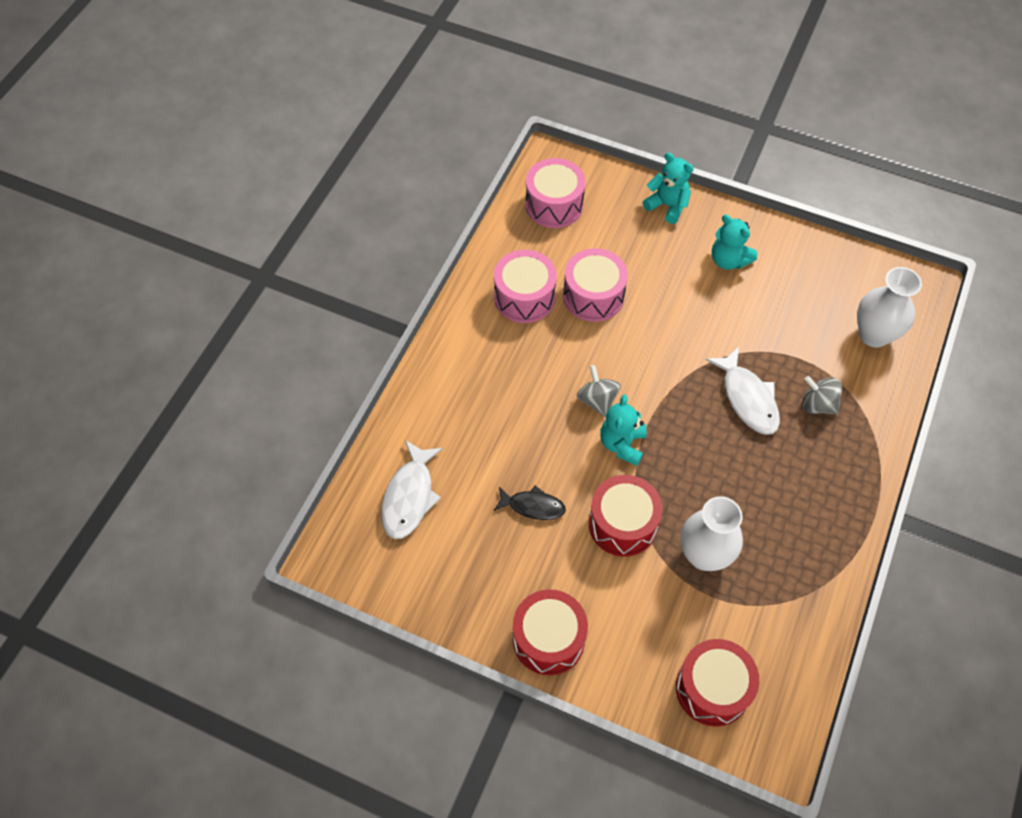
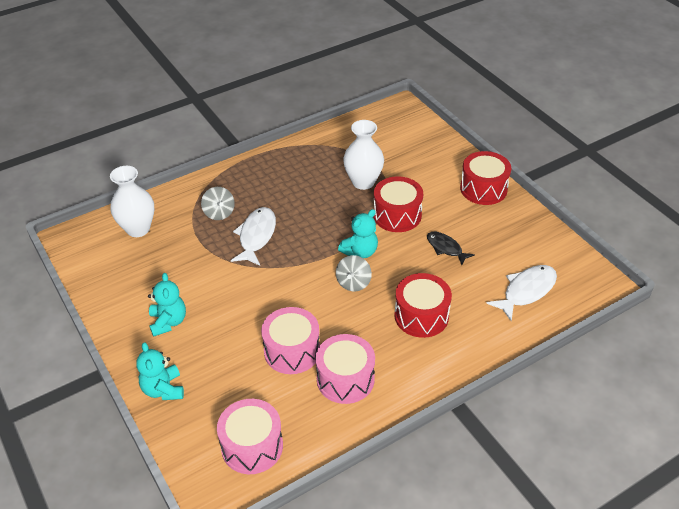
camera: 145 degrees left, 15 degrees down
(712, 688) = (411, 137): red drum -> red drum (421, 316)

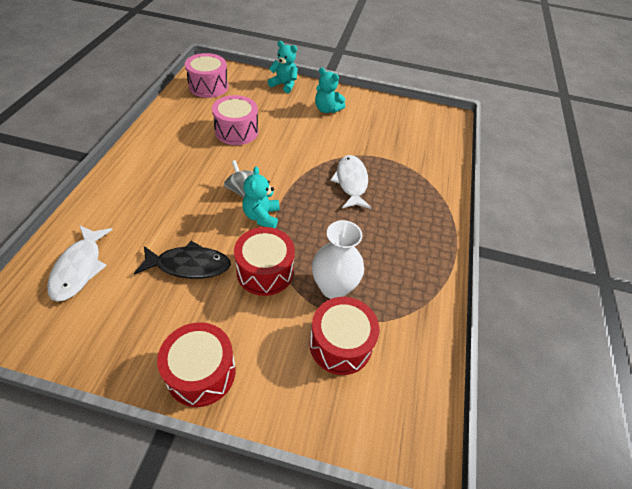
camera: 130 degrees right, 5 degrees up
(138, 229) = (428, 142): white vase -> none
(219, 213) = (400, 182): grey spinning top -> none
(256, 236) = (351, 182): white fish -> white fish turned 150 degrees counterclockwise
(345, 379) = (186, 134): pink drum -> none
(421, 316) = (165, 195): red drum -> red drum (340, 344)
(446, 248) = (189, 265): black fish -> black fish, size x1.53

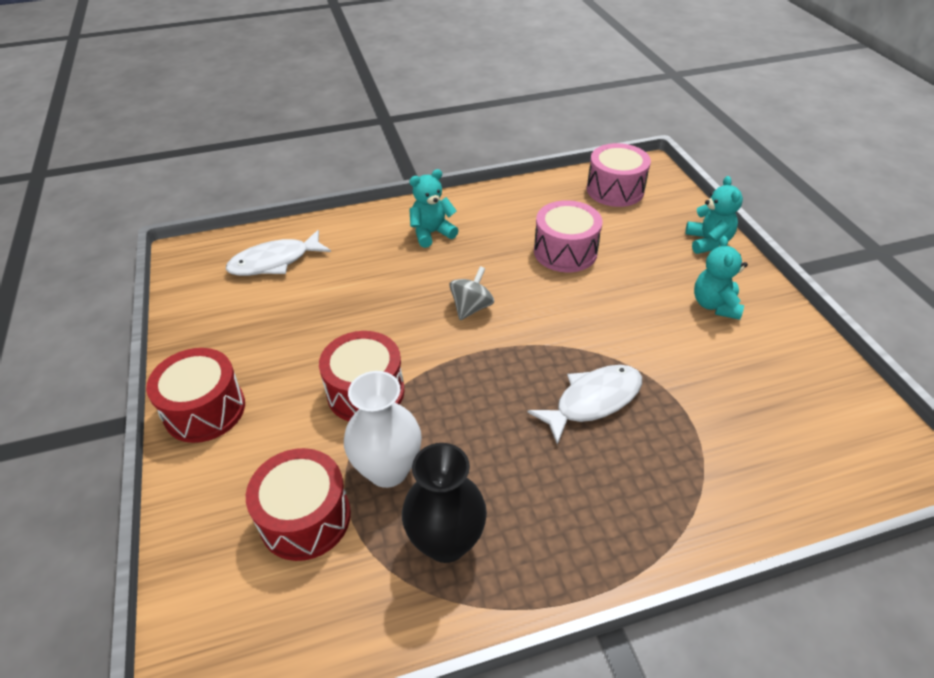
camera: 65 degrees right, 5 degrees down
(189, 265) = (329, 328): black fish -> none
(261, 216) = (446, 346): turquoise teddy bear -> turquoise teddy bear (432, 233)
(397, 284) = (446, 542): none -> black vase

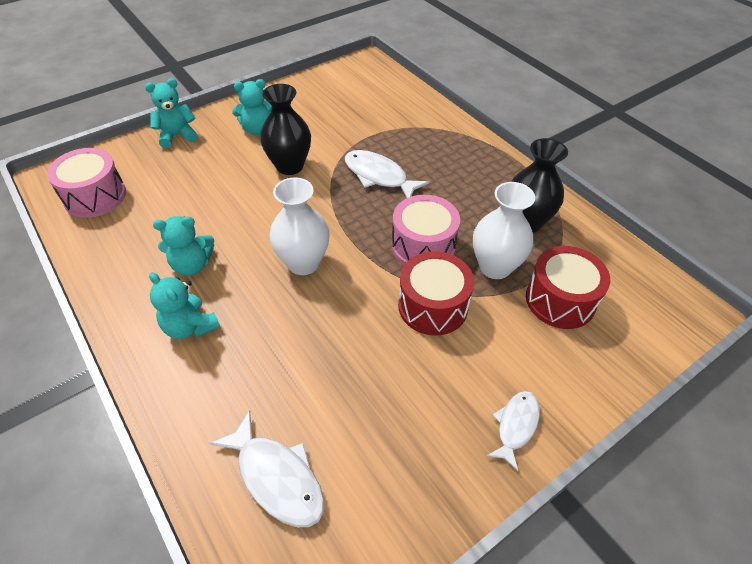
camera: 110 degrees left, 5 degrees up
(205, 410) = (516, 426): red drum -> white fish
(471, 307) = (303, 263): grey spinning top -> white vase
(501, 239) = (192, 265): none -> turquoise teddy bear
(565, 251) = (206, 216): pink drum -> pink drum (423, 246)
(633, 322) = (289, 166): none -> black vase

